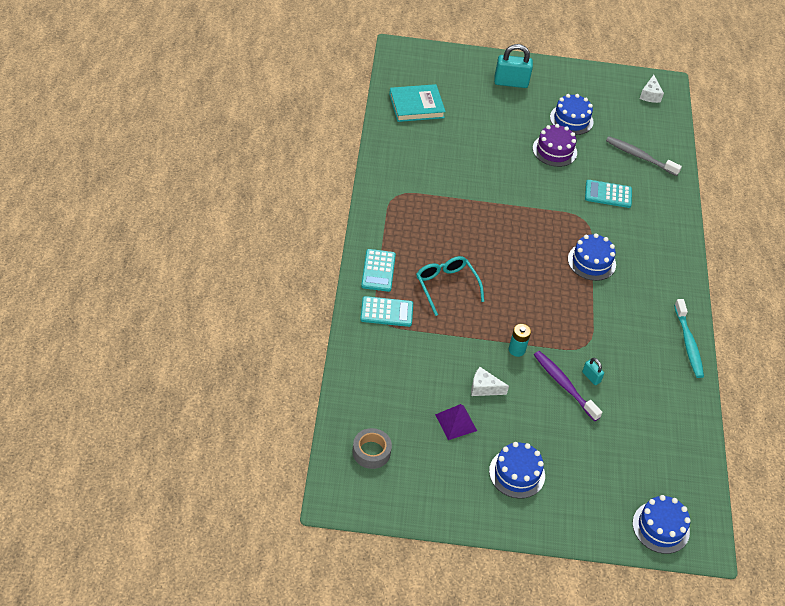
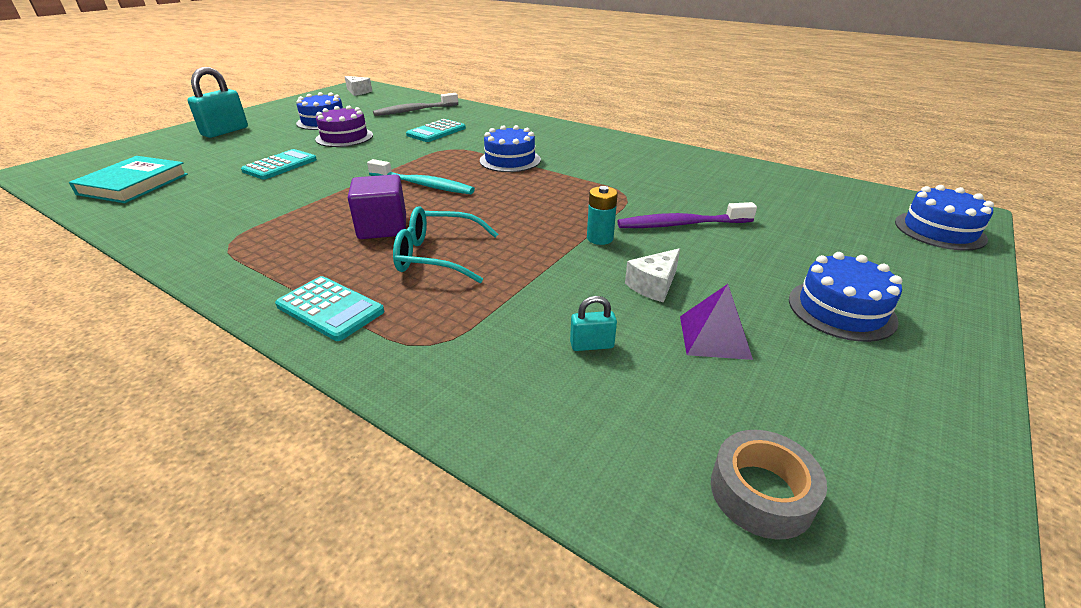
camera: 55 degrees left, 15 degrees down
(386, 312) = (422, 331): turquoise calculator -> turquoise calculator (280, 165)
(456, 247) = (382, 227): none -> purple cube
(591, 377) = (677, 205): turquoise padlock -> turquoise padlock (592, 345)
(688, 343) = (660, 149): turquoise toothbrush -> turquoise toothbrush (423, 185)

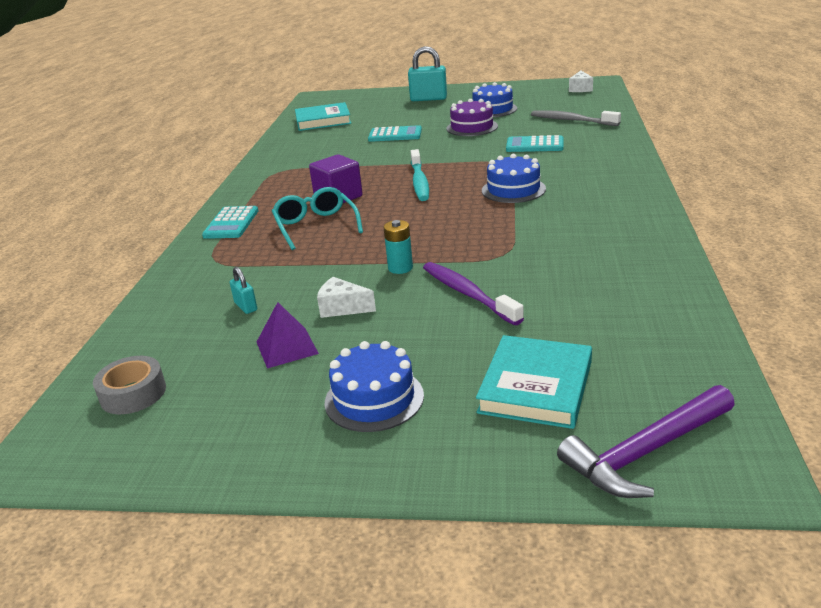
camera: 65 degrees right, 5 degrees down
(847, 240) = (535, 386): none -> turquoise book
(939, 230) = (646, 452): blue cake -> purple hammer

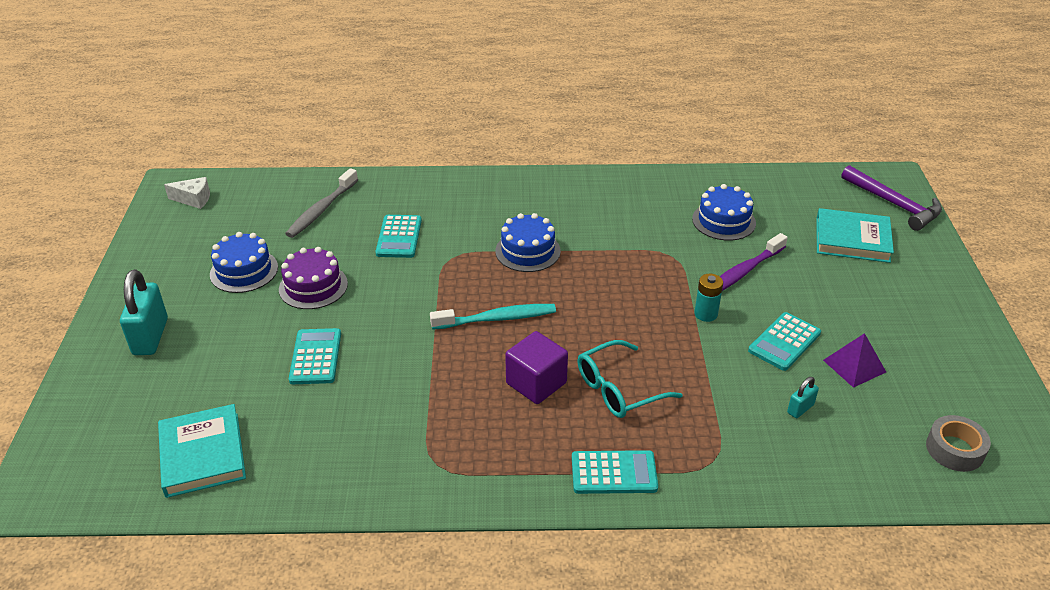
camera: 100 degrees left, 10 degrees up
(342, 308) = (784, 342): white cheese -> turquoise calculator
(374, 399) = (896, 308): blue cake -> blue cake (723, 221)

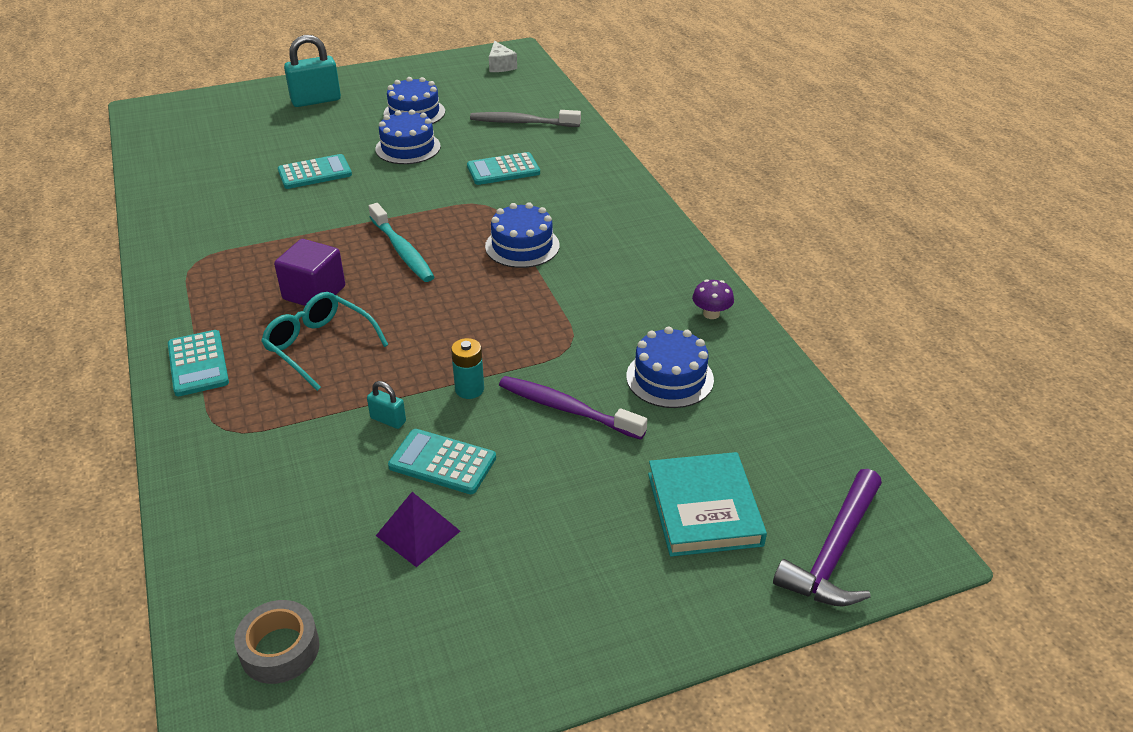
camera: 70 degrees right, 0 degrees up
(203, 454) = (191, 157): turquoise book -> none
(313, 286) = (408, 148): purple cake -> blue cake
(660, 186) = (711, 314): none -> purple mushroom
(800, 409) = (323, 489): turquoise padlock -> turquoise padlock (388, 420)

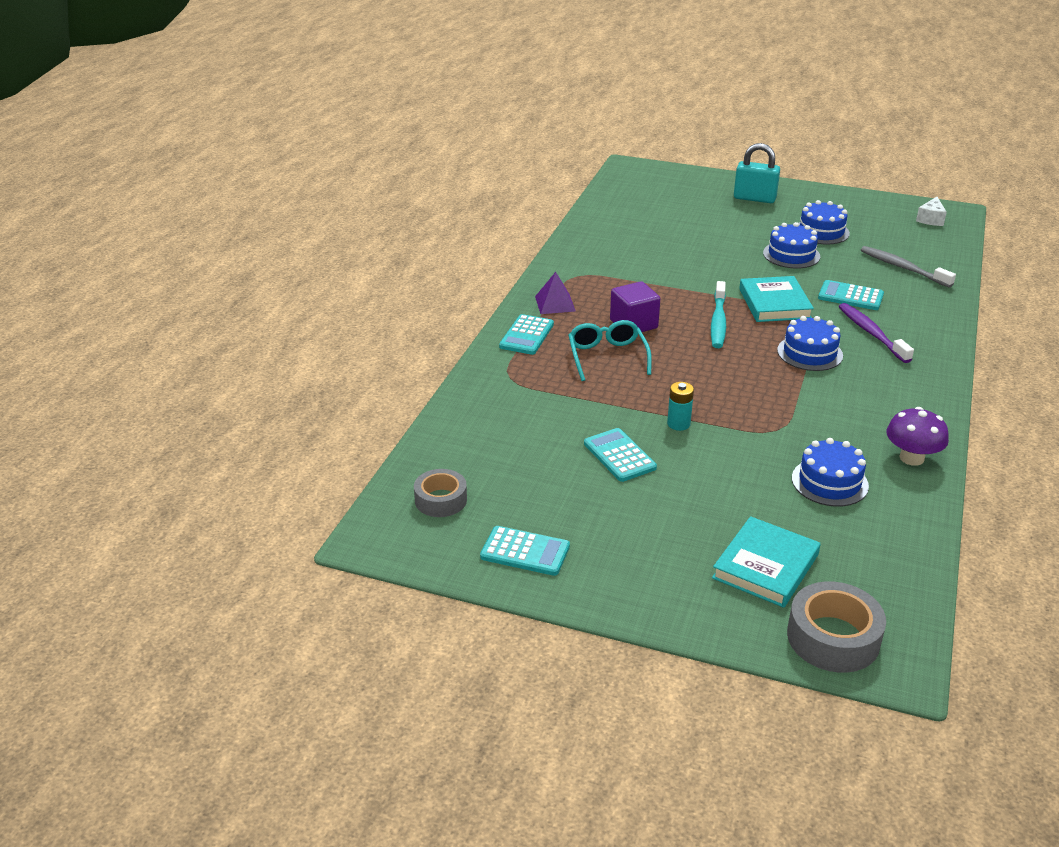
camera: 40 degrees right, 5 degrees down
(315, 173) = (706, 248): turquoise calculator -> turquoise calculator (525, 552)
(388, 420) = (609, 417): turquoise padlock -> none
(418, 533) = (567, 485): purple pyramid -> purple pyramid (555, 303)
(440, 207) = (775, 303): none -> turquoise book
(567, 409) = (733, 465): purple toothbrush -> purple toothbrush (871, 333)
(711, 314) = (911, 458): purple mushroom -> purple mushroom, size x1.60
(834, 551) = (833, 638): purple hammer -> grey tape

